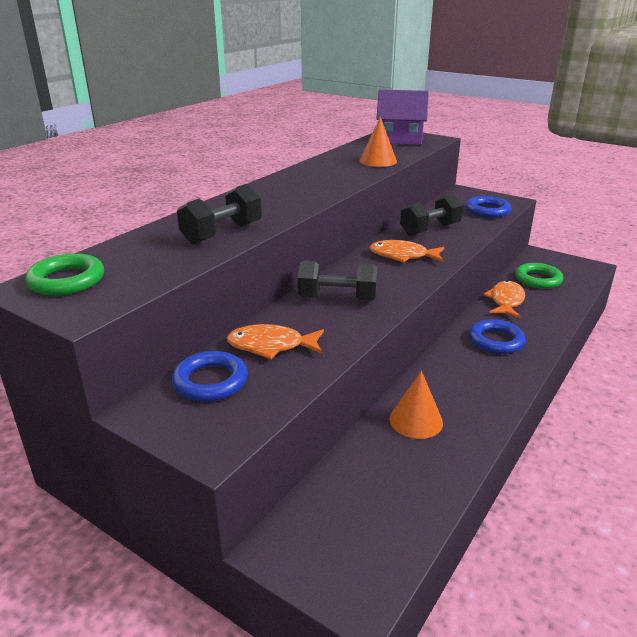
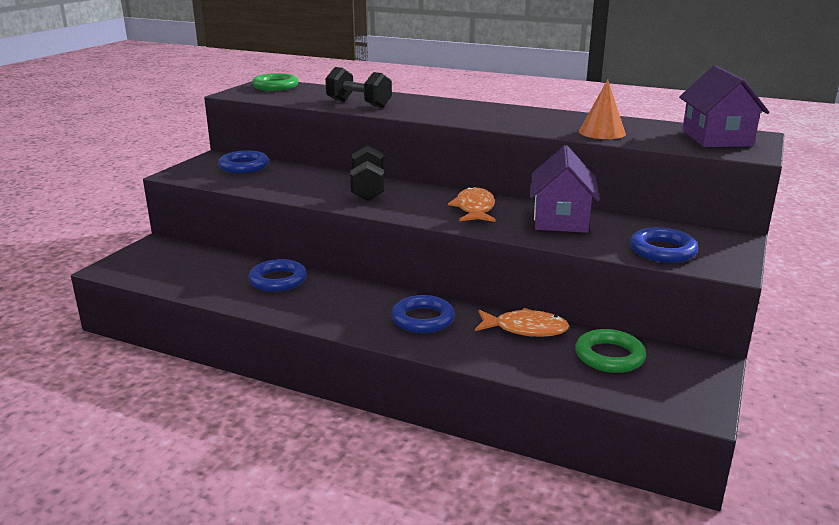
camera: 80 degrees right, 5 degrees down
(271, 346) = (288, 176): orange fish -> none
(416, 420) = (278, 280): orange cone -> blue ring
(430, 230) = (560, 219): black dumbbell -> purple house

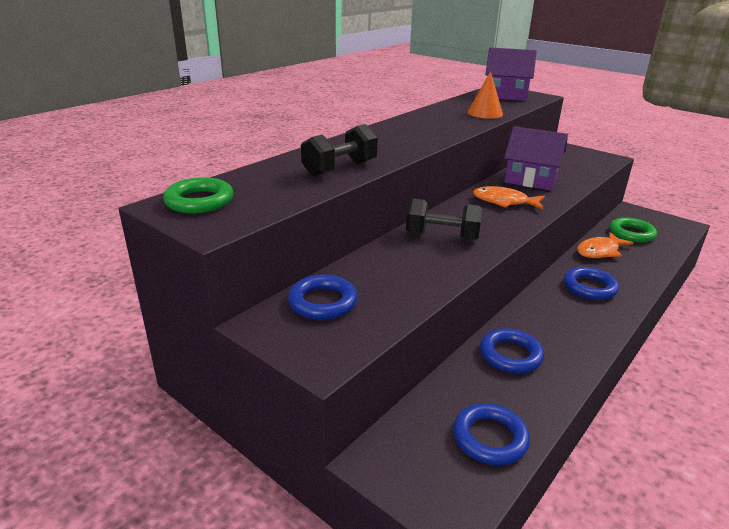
camera: 75 degrees left, 5 degrees up
(525, 329) = (600, 251): orange fish -> orange fish turned 150 degrees counterclockwise
(662, 250) = (586, 166): blue ring -> blue ring (490, 438)

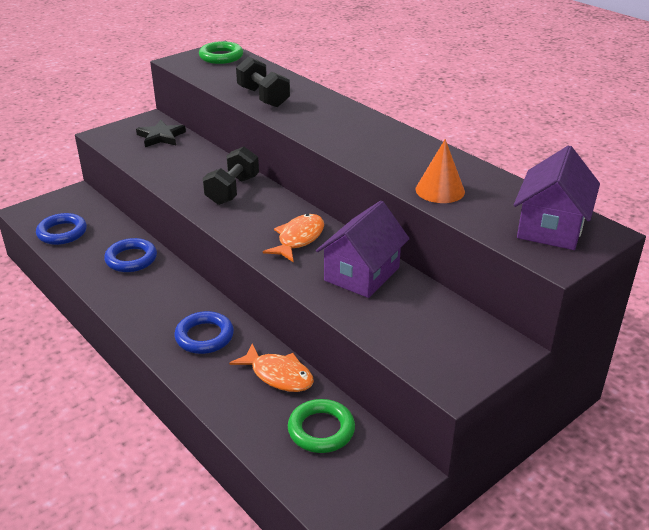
camera: 100 degrees right, 5 degrees up
(323, 302) = (161, 137): blue ring -> black star
(600, 251) = (278, 375): orange fish -> orange fish turned 150 degrees clockwise

